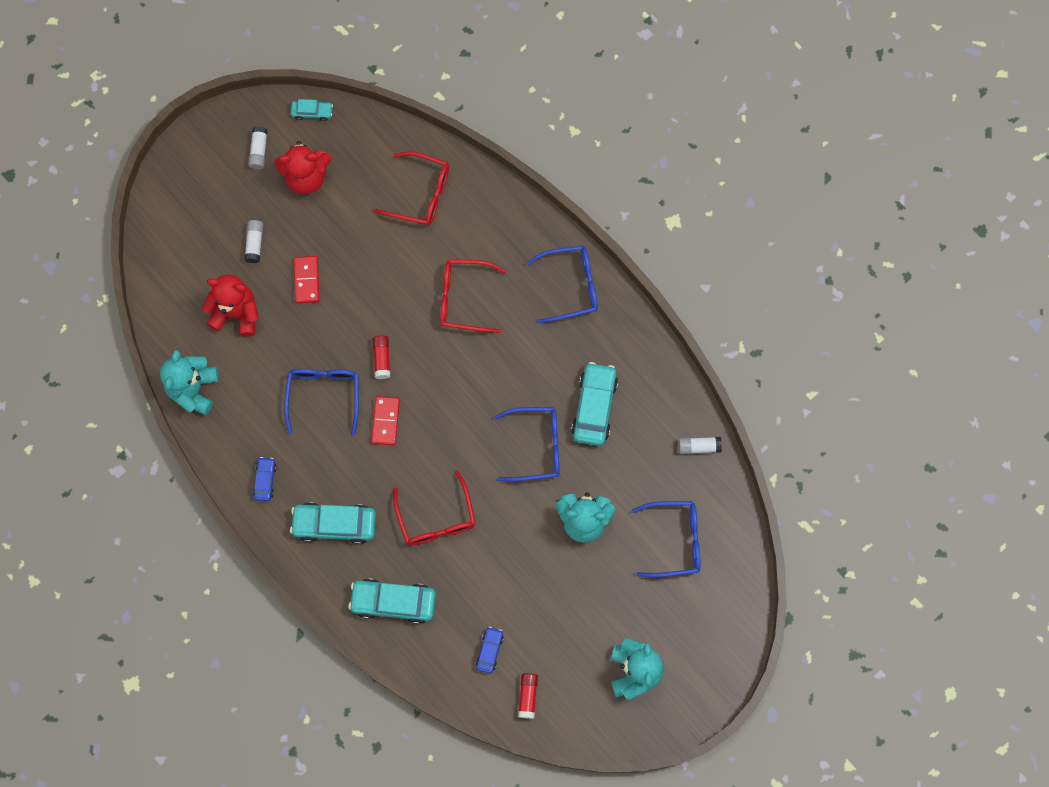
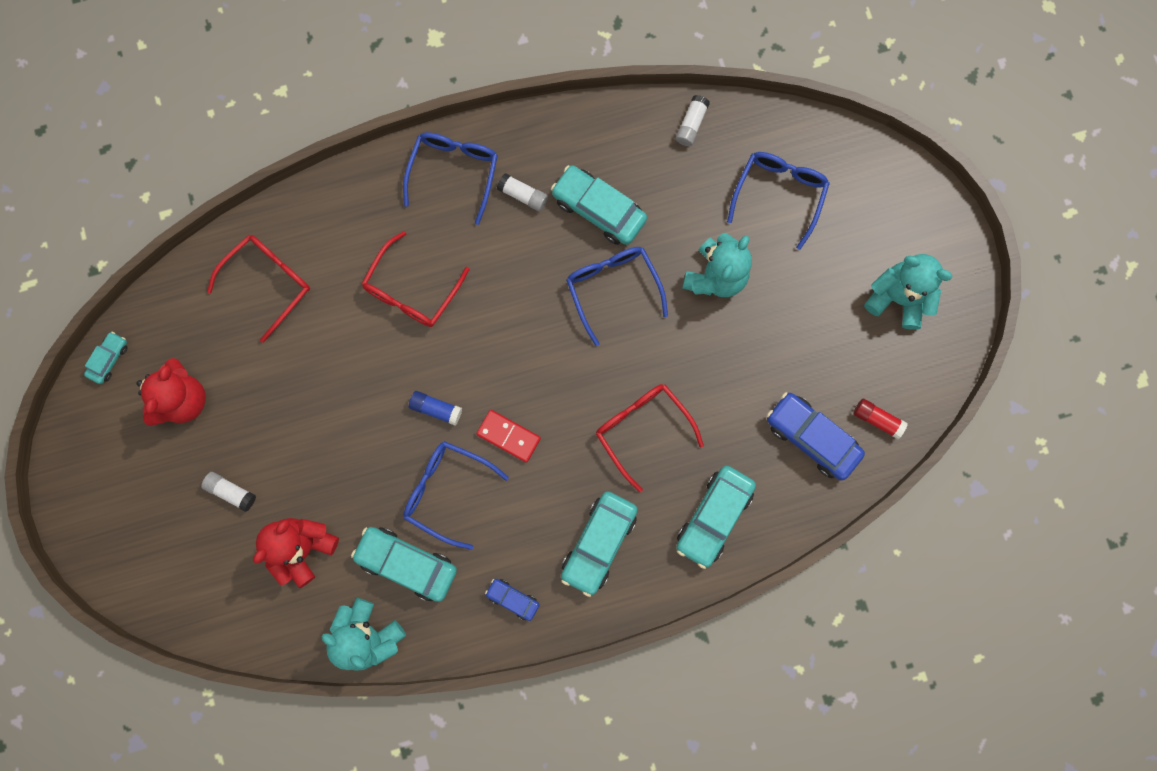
camera: 65 degrees left, 5 degrees up
(257, 392) = (407, 563): none -> turquoise car
(259, 151) = (123, 439): white glue stick -> white glue stick (523, 195)
(306, 280) = (304, 452): red domino -> none
(382, 359) = (436, 409): red glue stick -> blue glue stick
(436, 518) = (642, 429): red glasses -> red glasses turned 135 degrees counterclockwise
(489, 651) = (811, 438): blue car -> blue car, size x1.90
(536, 446) = (613, 288): blue glasses -> blue glasses turned 45 degrees counterclockwise

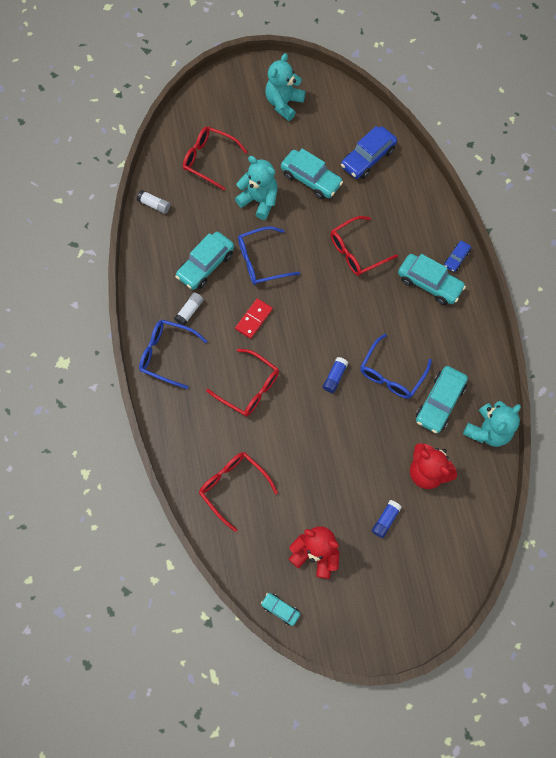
camera: 85 degrees left, 10 degrees down
(231, 492) = (385, 520): white glue stick -> blue glue stick
(508, 436) = (356, 332): red domino -> red domino (254, 319)
(513, 599) = (464, 337): blue car -> blue car (456, 258)
(714, 517) = (415, 216): turquoise car -> turquoise car (311, 179)
(779, 194) = (209, 160): blue glasses -> red glasses
(877, 419) = (358, 122): red glue stick -> none

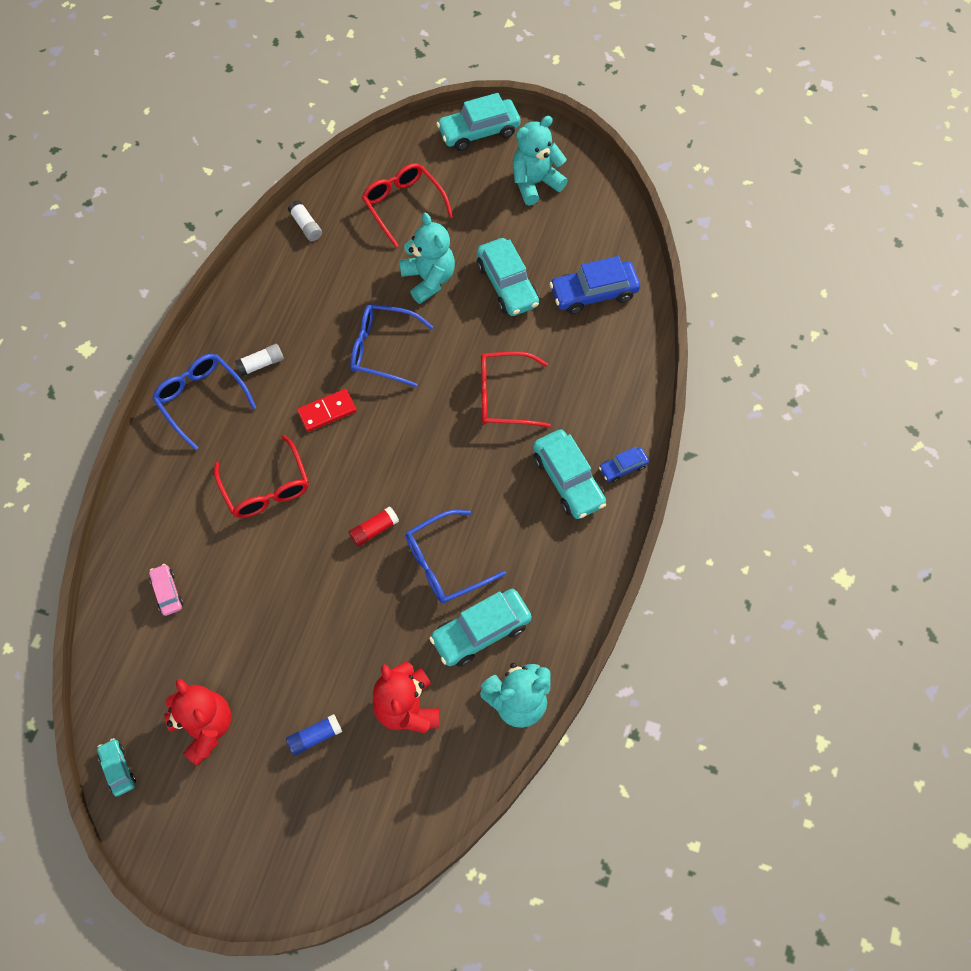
camera: 30 degrees right, 5 degrees down
(206, 265) = (316, 321): turquoise car -> turquoise car (479, 132)
(233, 487) = (167, 592): red glasses -> pink car
(334, 377) = (374, 530): blue glue stick -> red glue stick

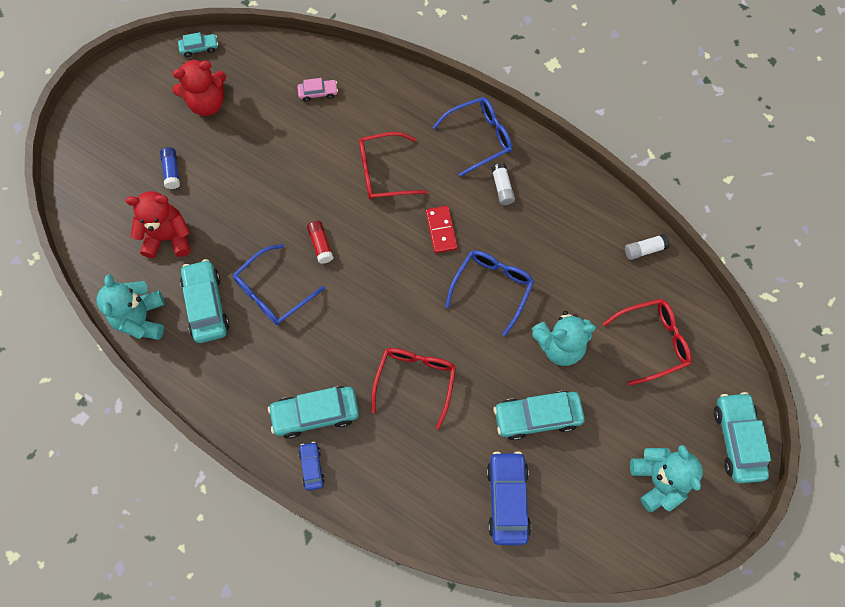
camera: 105 degrees right, 5 degrees up
(445, 563) = (273, 292): blue glasses -> blue glasses turned 120 degrees counterclockwise

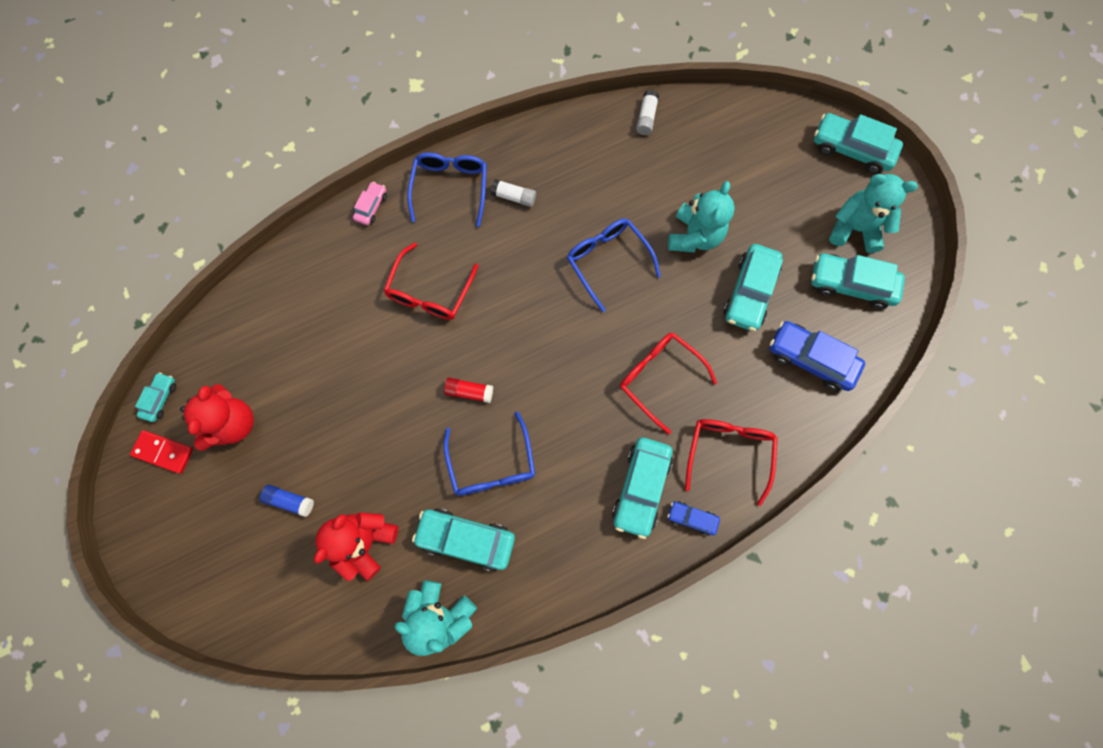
camera: 60 degrees left, 5 degrees up
(318, 93) = (300, 307): pink car -> pink car (371, 207)
(441, 230) = (523, 273): red domino -> red domino (164, 452)
(600, 502) = (850, 285): none -> turquoise car
(652, 342) = (733, 161): red glasses -> red glasses (728, 452)

